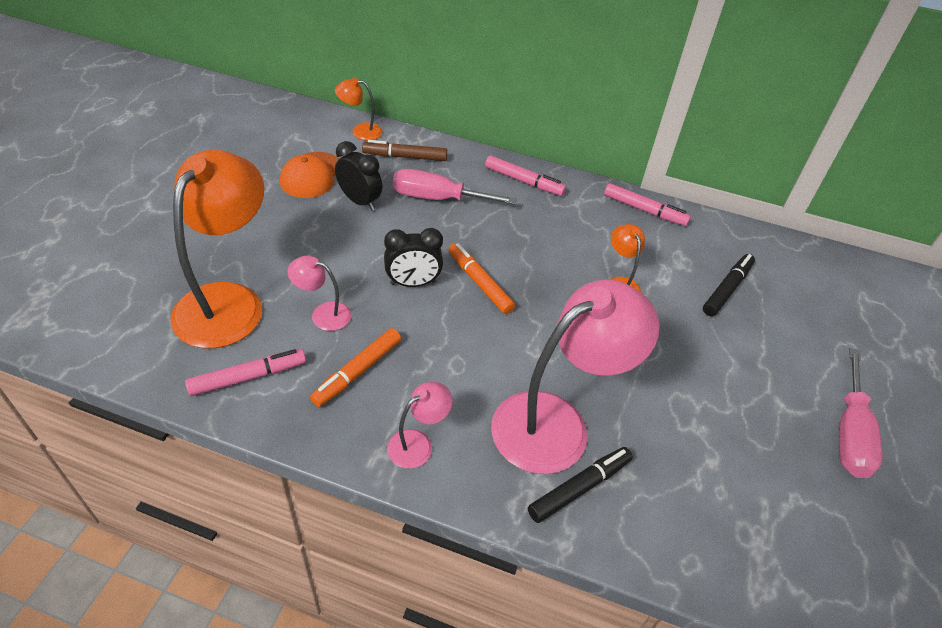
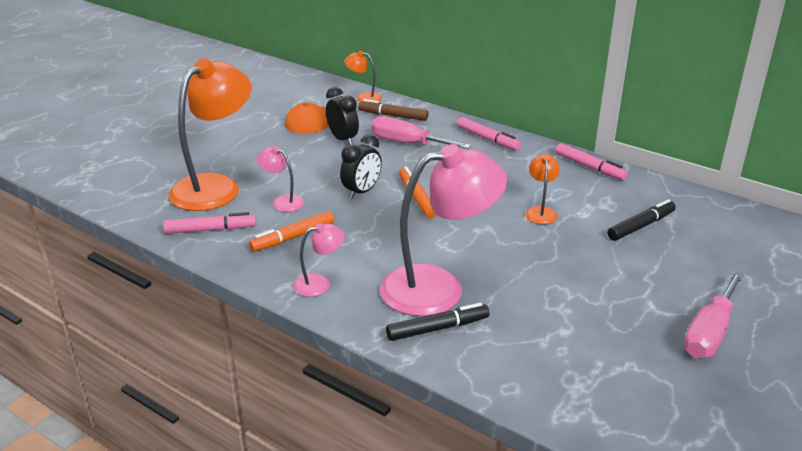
camera: 20 degrees right, 15 degrees down
(413, 283) = (362, 192): black clock -> black clock turned 60 degrees counterclockwise

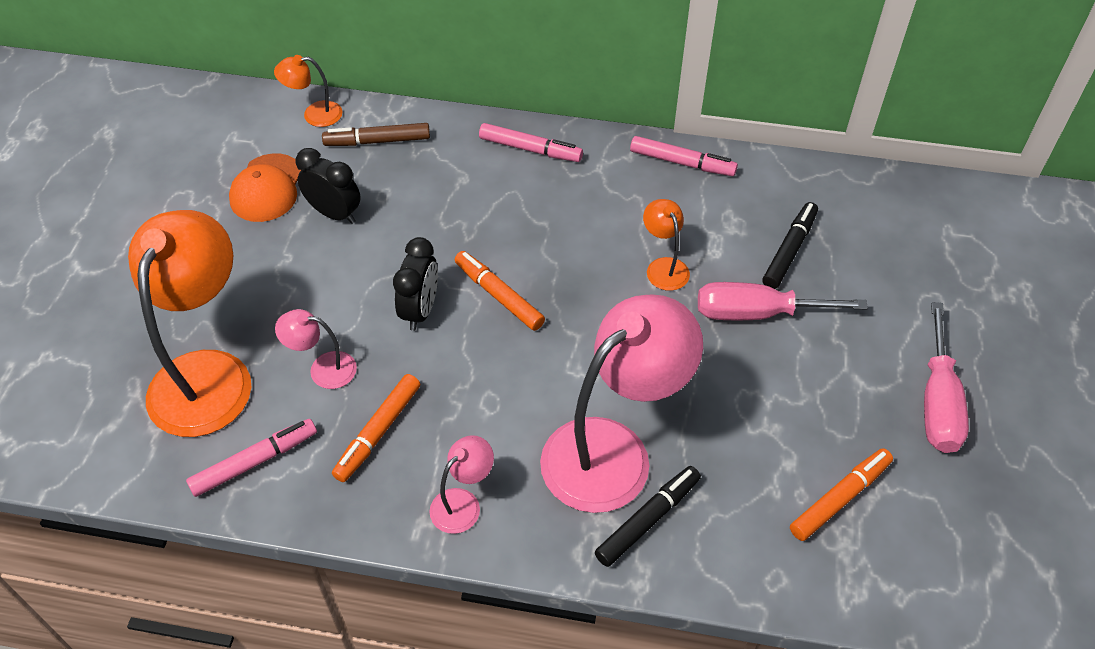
camera: 25 degrees left, 20 degrees up
(407, 143) = (429, 192): pink screwdriver -> pink screwdriver (757, 313)
(591, 361) = (840, 498): none -> orange marker

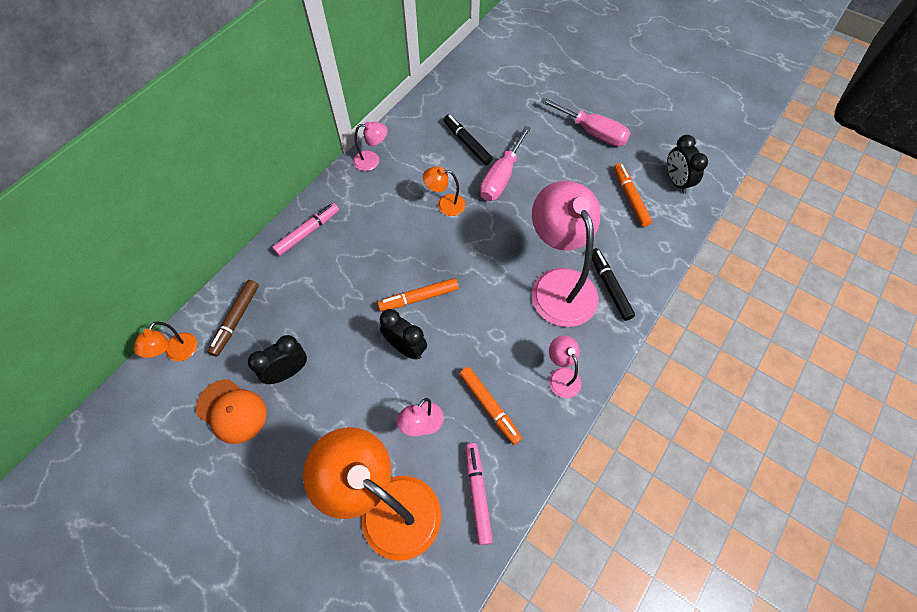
camera: 65 degrees left, 10 degrees up
(682, 163) = (372, 160): pink marker -> pink lamp
(926, 560) = (676, 182): none -> black clock

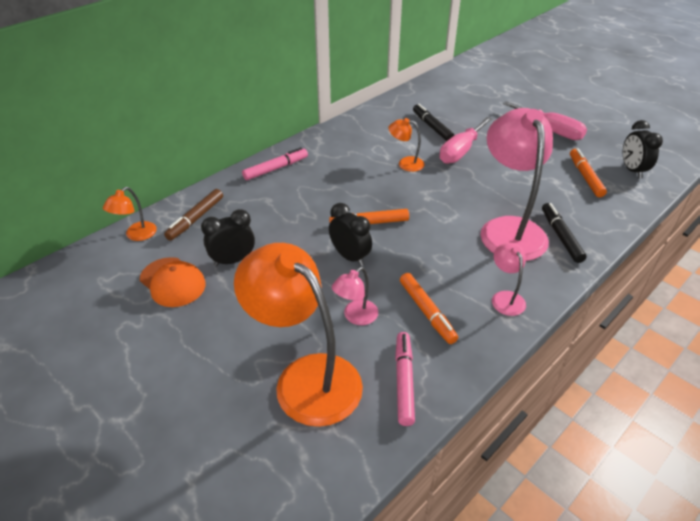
camera: 10 degrees right, 20 degrees down
(372, 160) = (344, 130): pink lamp -> none

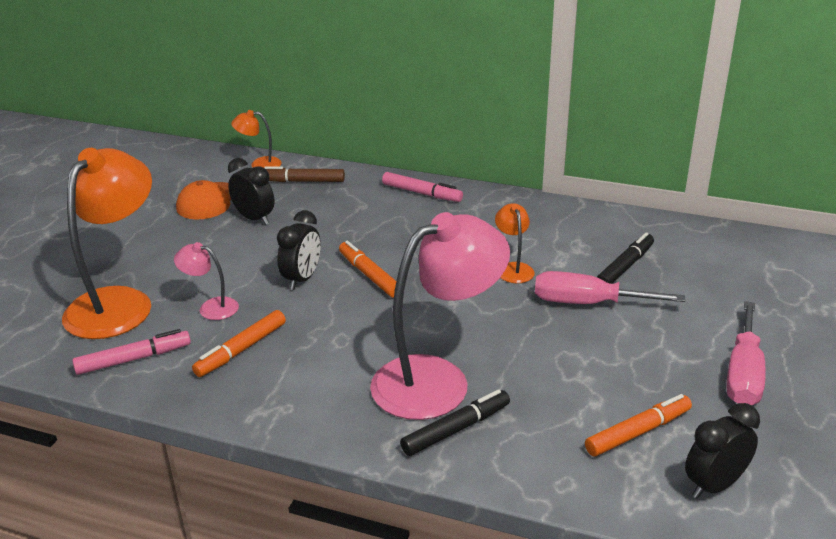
camera: 65 degrees right, 10 degrees down
(505, 298) = (296, 402): pink lamp -> none

